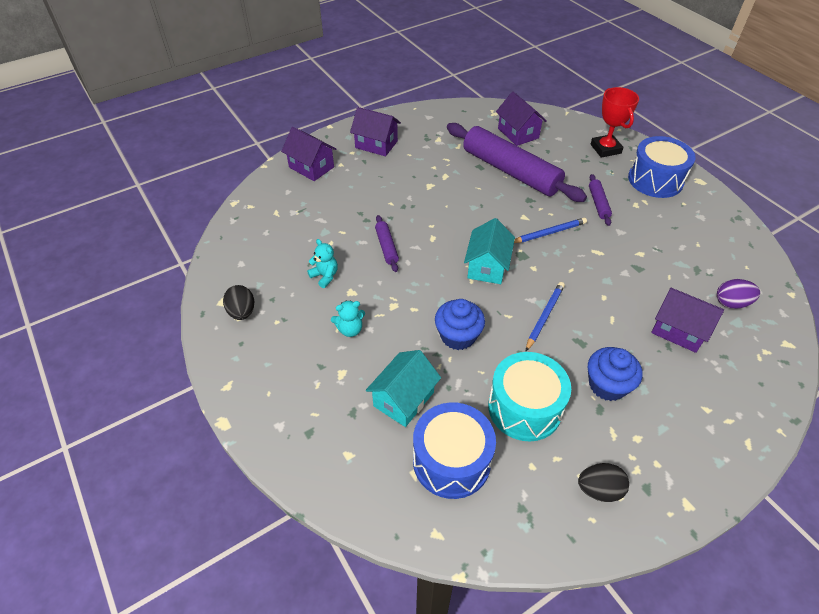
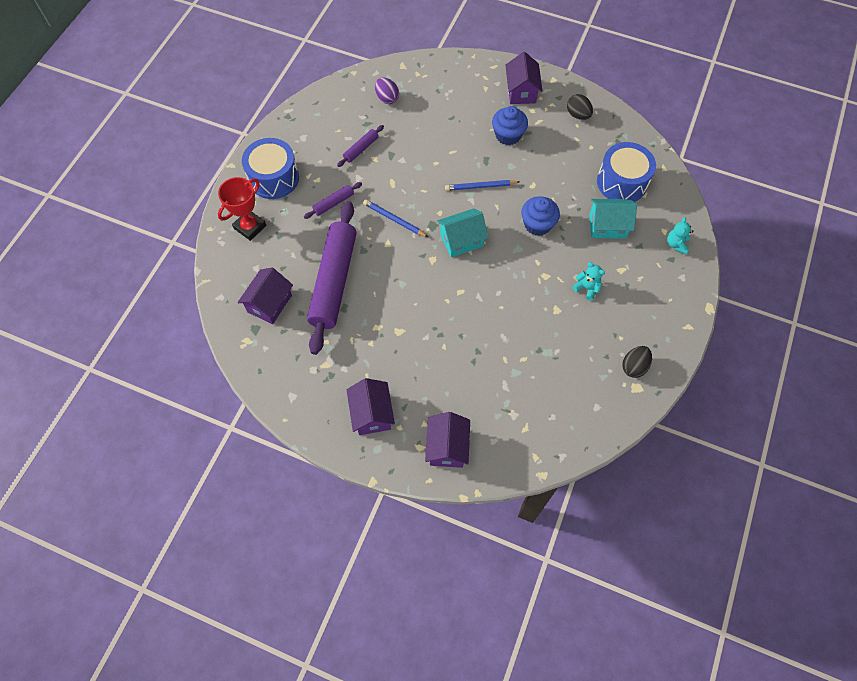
camera: 125 degrees left, 15 degrees up
(325, 276) = (557, 337): turquoise teddy bear -> turquoise teddy bear (676, 244)
(386, 247) = (495, 316): purple rolling pin -> purple rolling pin (361, 149)
(524, 408) = (558, 166): turquoise drum -> none
(678, 330) = (434, 116): purple house -> purple house (521, 91)

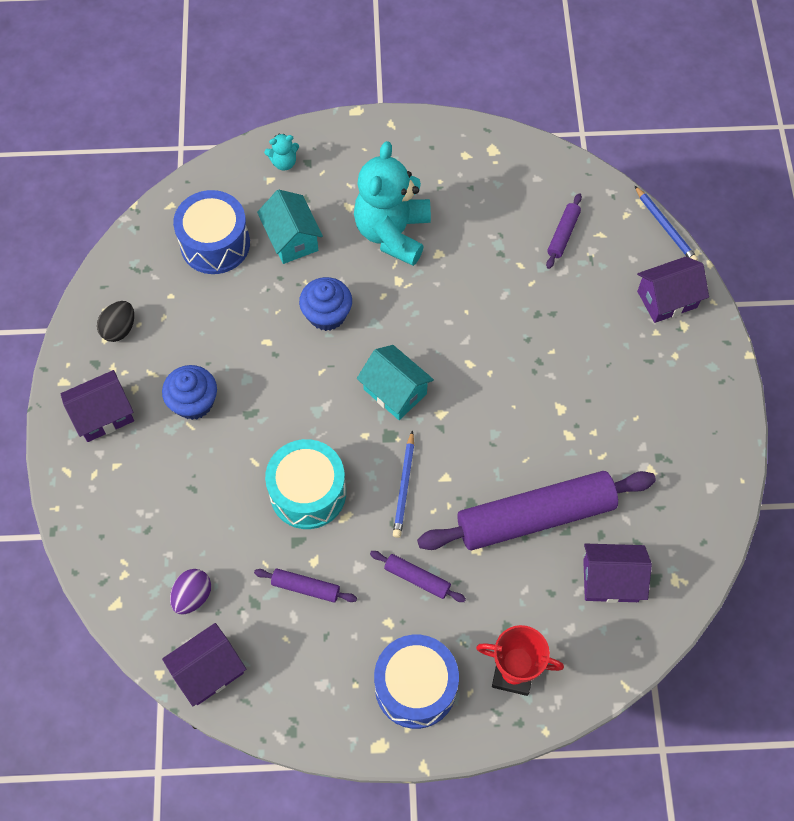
camera: 115 degrees left, 0 degrees up
(372, 414) = (677, 390): purple house -> purple house (209, 671)
(418, 170) = (308, 492): none -> turquoise drum
(480, 186) = (299, 402): blue pencil -> blue pencil (665, 226)
(537, 401) = (563, 234): none -> purple rolling pin
(587, 288) = (392, 233): turquoise teddy bear -> turquoise teddy bear, size x2.38
(634, 366) = (469, 159): black egg -> none

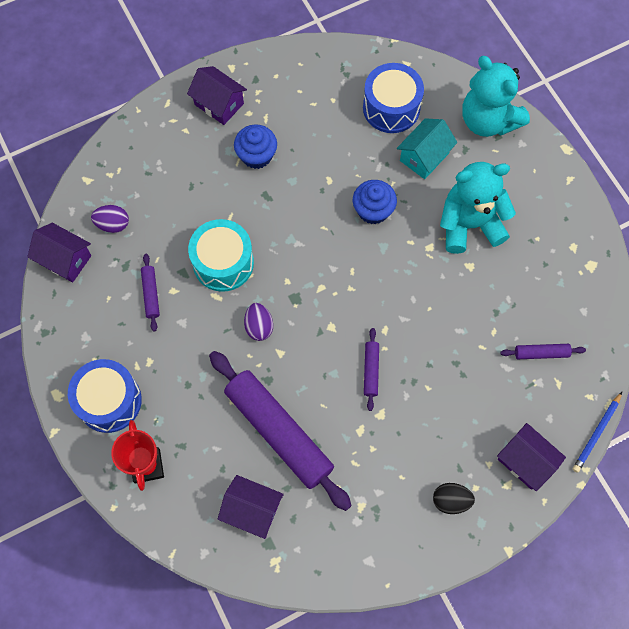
camera: 65 degrees right, 5 degrees up
(119, 329) = (289, 81): black egg -> black egg (451, 500)
(284, 162) = (488, 120): turquoise teddy bear -> turquoise teddy bear, size x2.38
(395, 391) = (333, 286): turquoise house -> none
(404, 486) = (259, 326): blue pencil -> purple egg
(417, 578) = (191, 367): purple rolling pin -> purple rolling pin (371, 370)
(610, 580) = (252, 510): purple house -> purple house turned 45 degrees counterclockwise

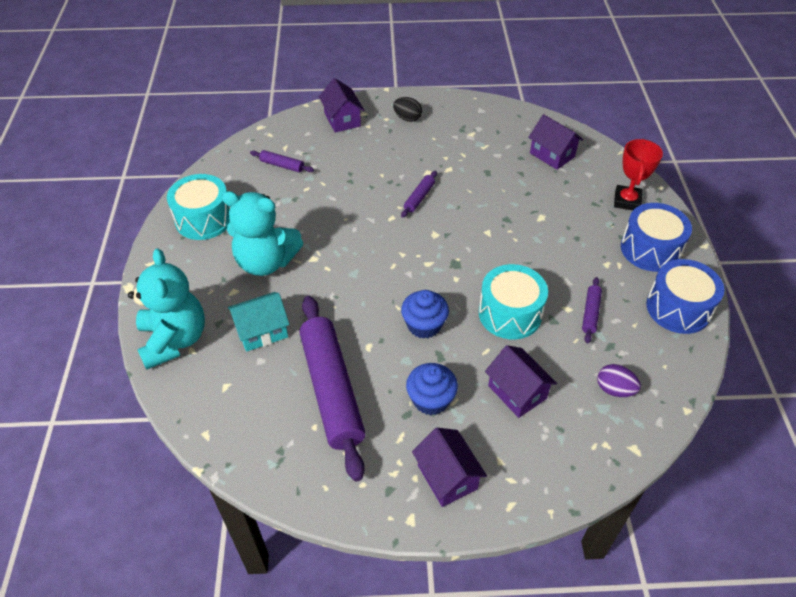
camera: 155 degrees left, 20 degrees down
(65, 259) = (674, 374): purple house -> purple house (517, 392)
(259, 326) = (497, 255): purple egg -> none
(278, 432) = (512, 187): purple rolling pin -> purple rolling pin (332, 390)
(373, 210) = (343, 304): blue cupcake -> blue cupcake (424, 325)
(391, 108) = (258, 392): blue drum -> blue drum (678, 308)
(563, 247) = (204, 219): none -> turquoise drum
(596, 433) = (283, 117): blue pencil -> none

